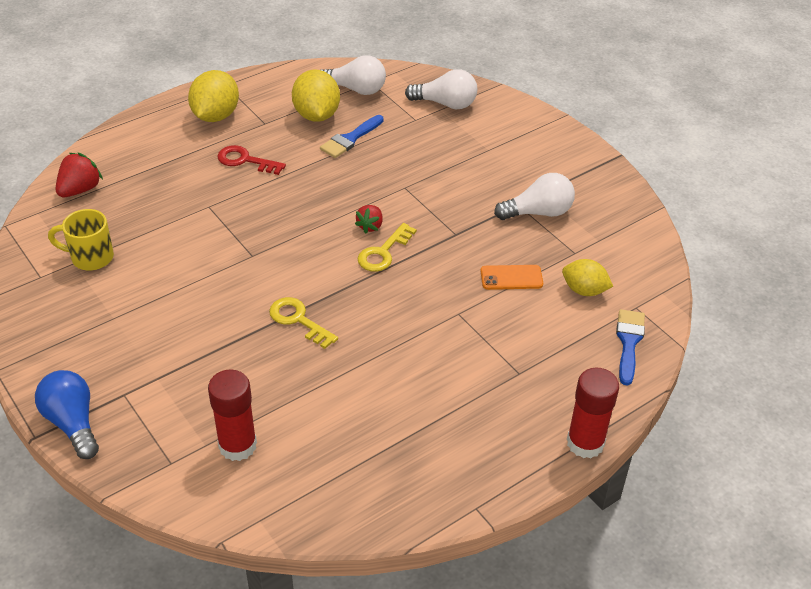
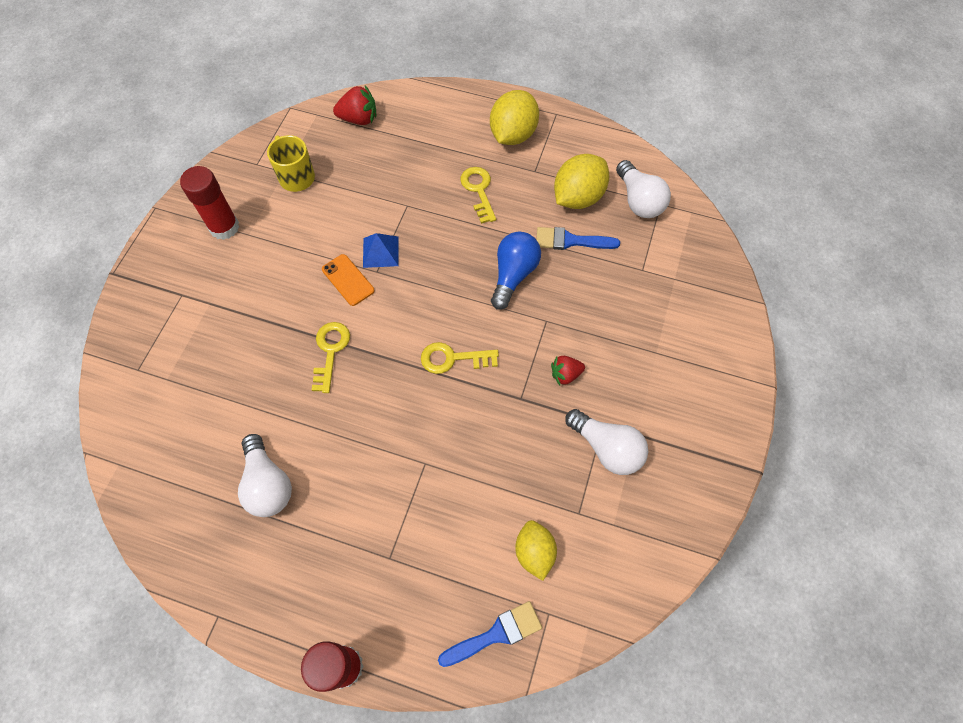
camera: 55 degrees right, 20 degrees up
(72, 423) = (137, 285): blue light bulb -> blue light bulb (513, 275)
(216, 116) = (513, 135): yellow lemon -> yellow lemon turned 45 degrees counterclockwise
(235, 243) = (380, 251): none -> blue pyramid
(237, 445) = (178, 400): red glue stick -> red glue stick (224, 227)
(245, 160) = (478, 191): red key -> yellow key
(370, 226) = (476, 328): red strawberry -> red strawberry (565, 374)
(445, 104) = (687, 278): white light bulb -> white light bulb (268, 484)
(511, 278) = (501, 479): orange phone -> orange phone (348, 280)

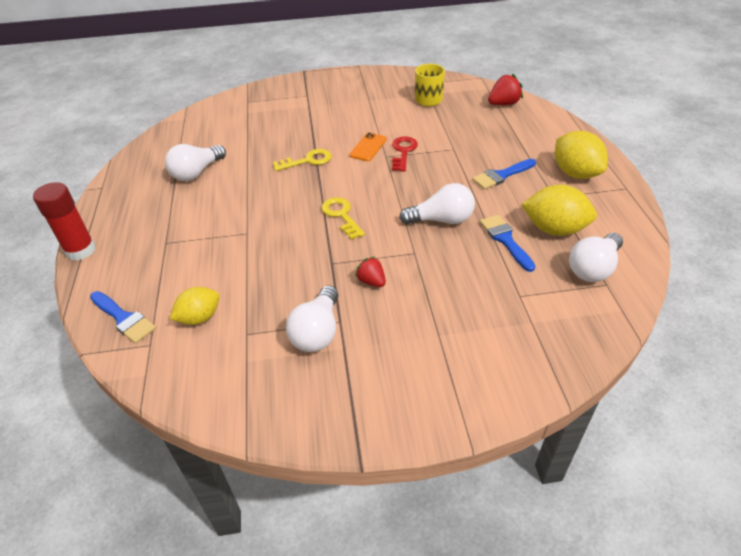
camera: 65 degrees right, 20 degrees down
(224, 227) = (366, 90): red glue stick -> none
(359, 119) = (503, 104): red strawberry -> red strawberry turned 90 degrees counterclockwise
(380, 251) = (403, 152): blue pyramid -> red key
(478, 191) = (502, 175): yellow key -> blue brush
(513, 135) = (575, 173): yellow lemon -> yellow lemon turned 60 degrees clockwise
(513, 275) = (441, 220): blue light bulb -> white light bulb

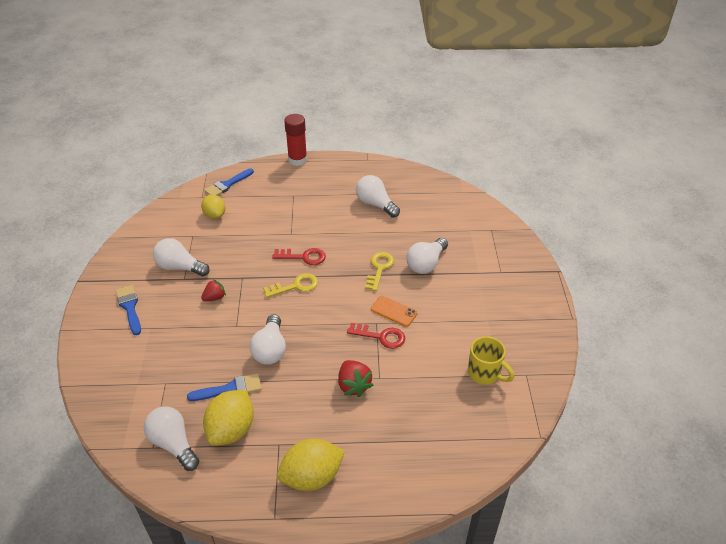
camera: 95 degrees right, 0 degrees up
(291, 216) = (303, 257): none -> red key
(298, 133) = (426, 264): none -> white light bulb
(307, 161) = (379, 268): yellow key -> yellow key turned 150 degrees counterclockwise
(502, 175) = (323, 409): blue brush -> blue brush (130, 307)
(503, 104) = (468, 445): red strawberry -> red strawberry (353, 385)

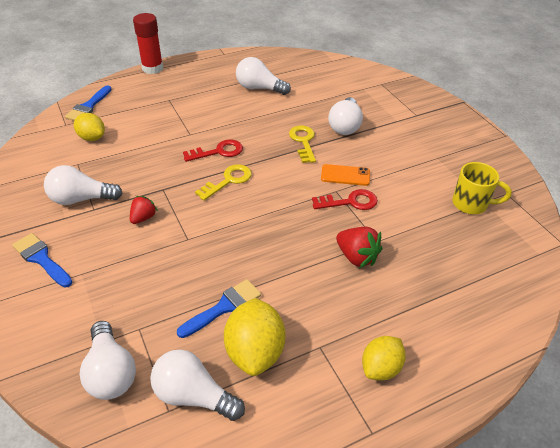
camera: 25 degrees left, 0 degrees up
(270, 349) = (243, 250): white light bulb -> white light bulb (111, 372)
(311, 477) = (381, 368): yellow lemon -> yellow lemon, size x0.65

